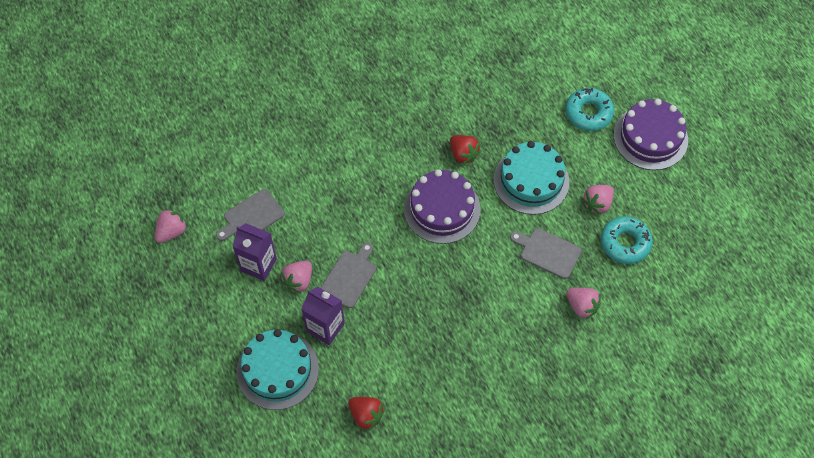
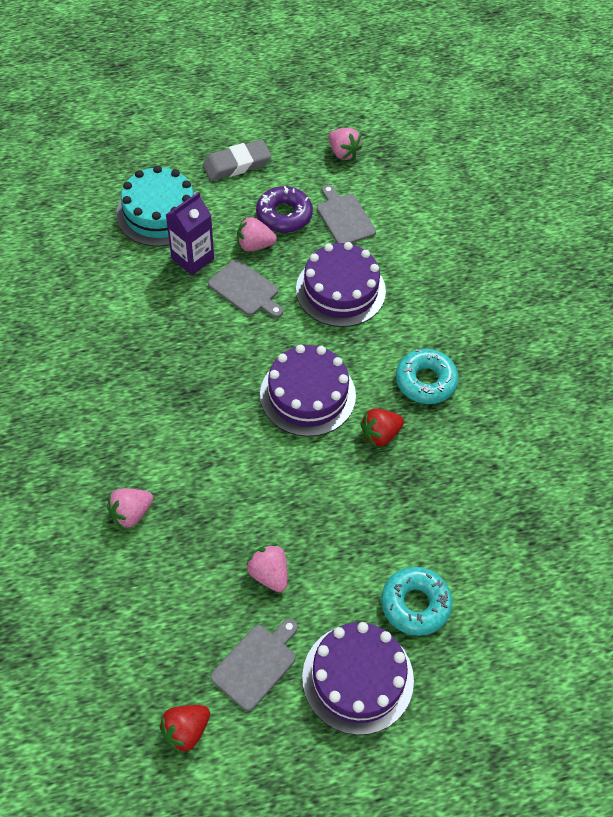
camera: 100 degrees right, 5 degrees down
(203, 318) = (237, 164): none -> grey eraser
(258, 265) = (284, 215): purple carton -> purple donut
(298, 281) = (254, 245): pink strawberry -> pink strawberry turned 45 degrees counterclockwise
(332, 205) = (340, 290): none -> purple cake
(366, 415) = (82, 275): red strawberry -> red strawberry (186, 731)
(531, 181) = (323, 502): turquoise cake -> none
(548, 252) = (216, 495): grey cutting board -> grey cutting board (256, 664)
(625, 243) = (201, 591): turquoise donut -> turquoise donut (425, 381)

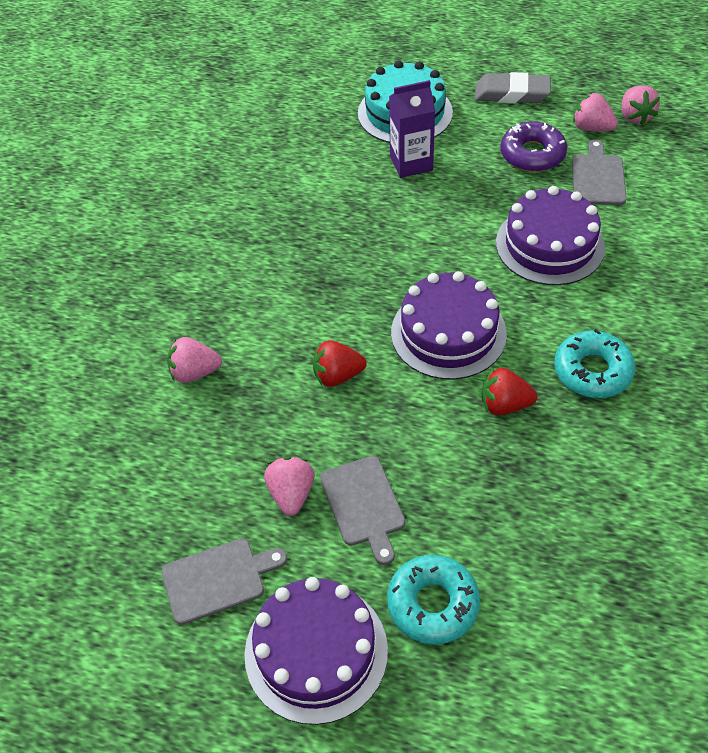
camera: 35 degrees right, 5 degrees down
(186, 731) = (103, 610): red strawberry -> red strawberry (337, 376)
(245, 289) = (446, 209): grey cutting board -> grey cutting board (363, 504)
(254, 245) = (483, 172): pink strawberry -> pink strawberry (591, 128)

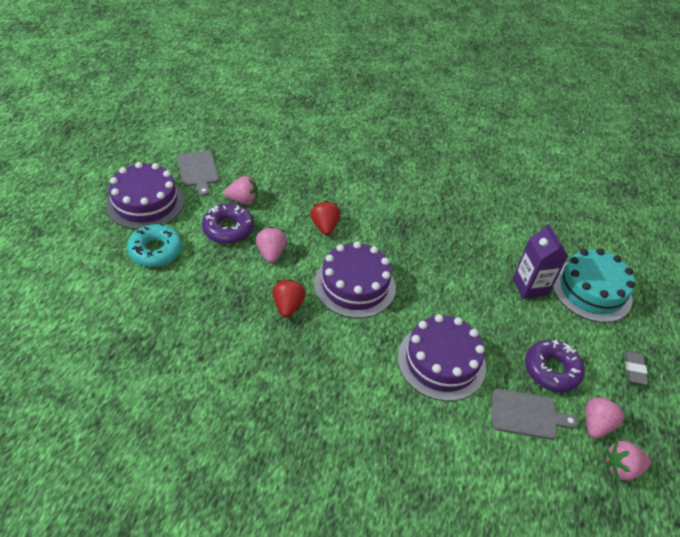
camera: 85 degrees right, 5 degrees down
(194, 372) = (335, 167): pink strawberry -> pink strawberry (271, 253)
(363, 504) = (228, 229): grey cutting board -> purple donut
(512, 94) = (634, 369): grey eraser -> grey eraser, size x0.60
(592, 371) = (310, 363): turquoise donut -> none

